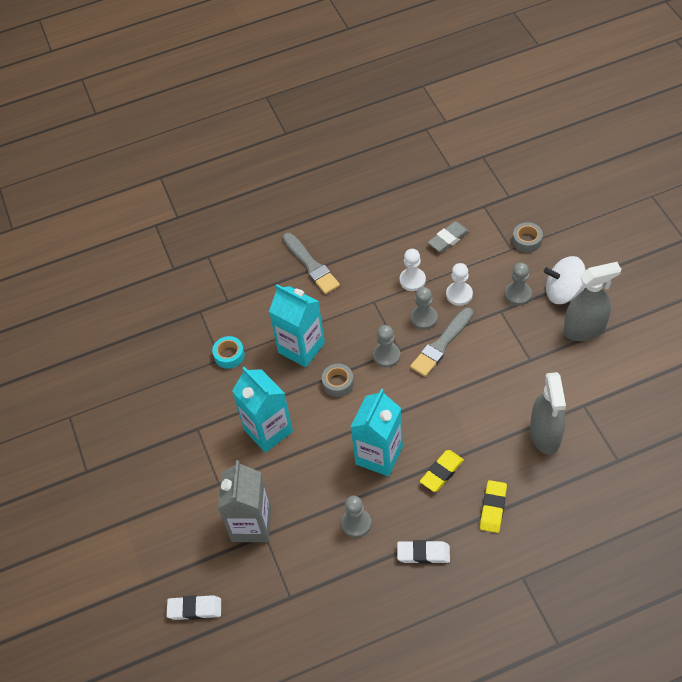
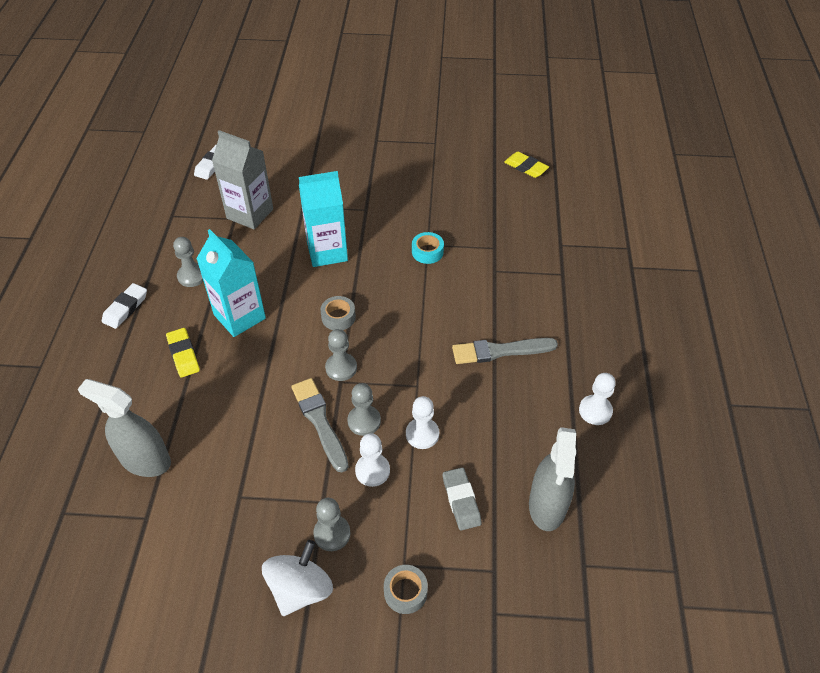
camera: 110 degrees right, 5 degrees down
(301, 348) = (399, 305): turquoise carton -> none
(333, 196) = (595, 411): none -> white pawn
(493, 508) = (116, 377): yellow eraser -> yellow eraser (526, 167)
(584, 329) = (233, 580): grey spray bottle -> grey spray bottle (547, 506)

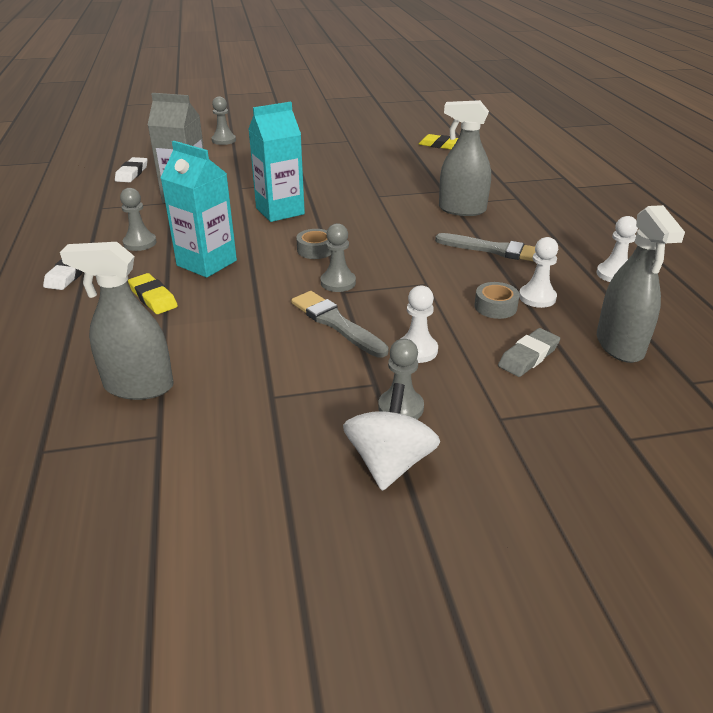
camera: 15 degrees left, 15 degrees down
(364, 421) = (385, 316): grey pawn -> grey pawn (224, 140)
(405, 592) = (517, 440): grey tape -> grey tape (495, 307)
(422, 434) = (454, 315): white pawn -> white pawn (537, 297)
(427, 252) = (381, 200): turquoise tape -> none
(461, 500) = (528, 356): grey eraser -> grey eraser turned 75 degrees clockwise
(498, 283) = (462, 210): none -> grey spray bottle
(500, 351) = (494, 250): grey brush -> grey brush turned 135 degrees counterclockwise

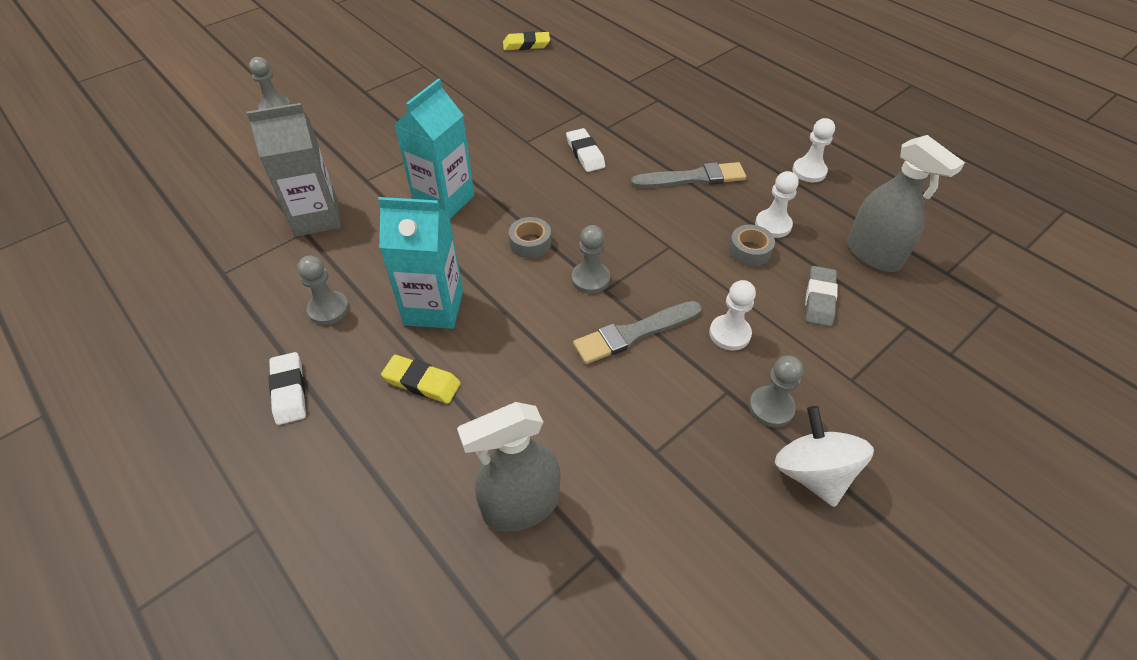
camera: 30 degrees left, 15 degrees up
(132, 173) = (208, 201): white eraser -> white eraser (585, 153)
(336, 323) = (634, 333): grey brush -> grey brush turned 45 degrees counterclockwise
(462, 210) = (622, 133): grey spray bottle -> none

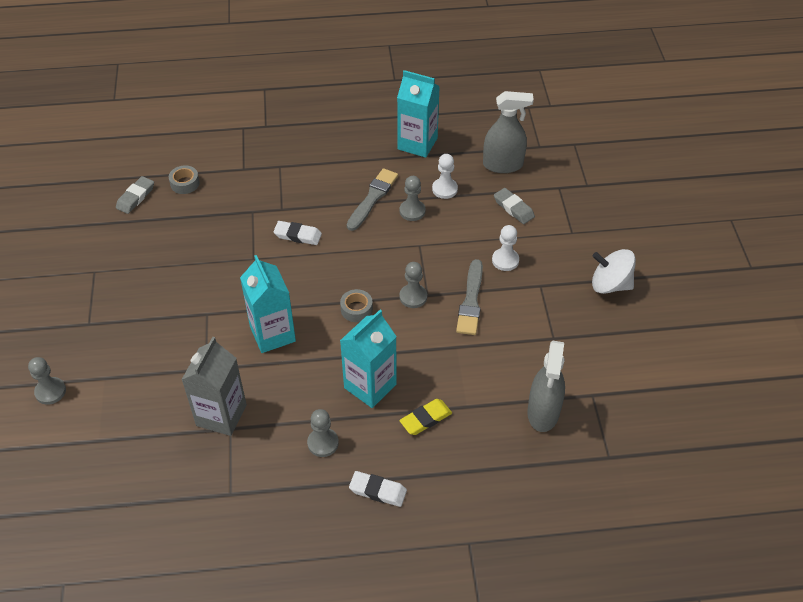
camera: 55 degrees left, 0 degrees up
(526, 45) = (135, 197): yellow eraser -> grey eraser
(749, 251) = (455, 213): grey tape -> grey tape (185, 183)
(771, 407) = (563, 275): grey pawn -> grey pawn (412, 211)
(809, 171) = (417, 144): white pawn -> turquoise carton

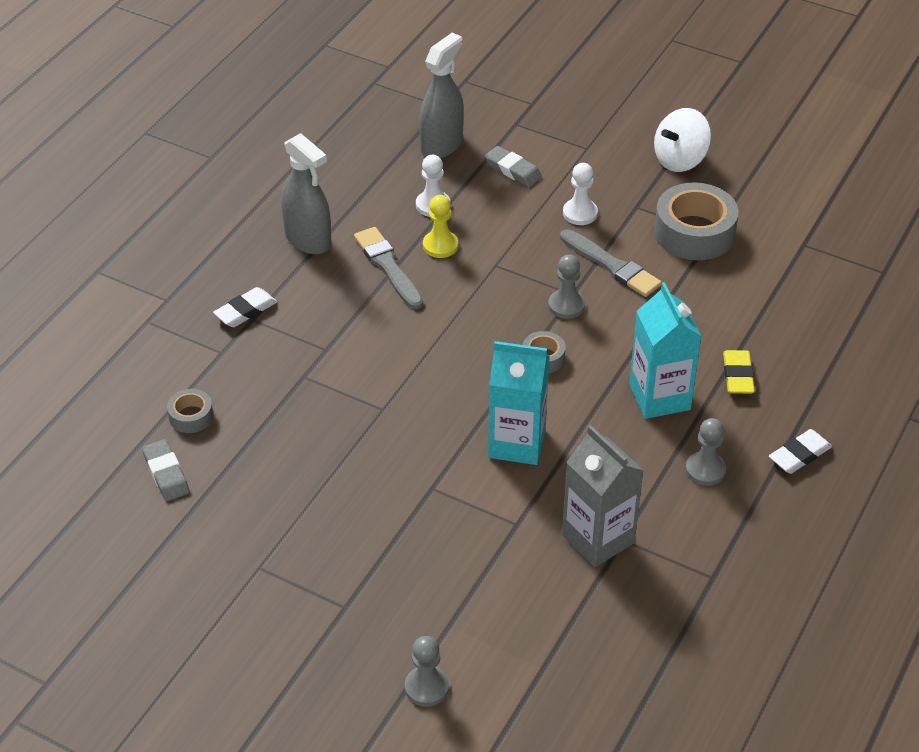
camera: 55 degrees left, 5 degrees down
(298, 235) = (384, 354): white eraser -> white eraser (245, 311)
(412, 211) = (440, 245): grey pawn -> yellow pawn
(417, 144) = (339, 191): turquoise carton -> none
(513, 208) = (513, 170): grey eraser -> grey eraser turned 45 degrees clockwise
(543, 412) = (798, 288): grey spray bottle -> grey spray bottle (308, 239)
(544, 328) = (694, 232): none -> grey tape

